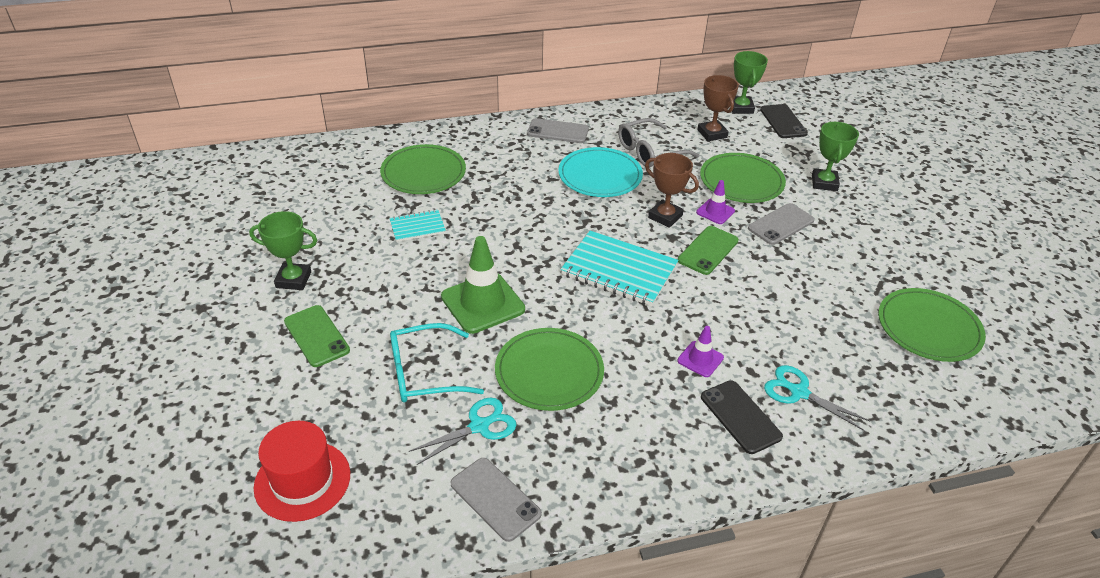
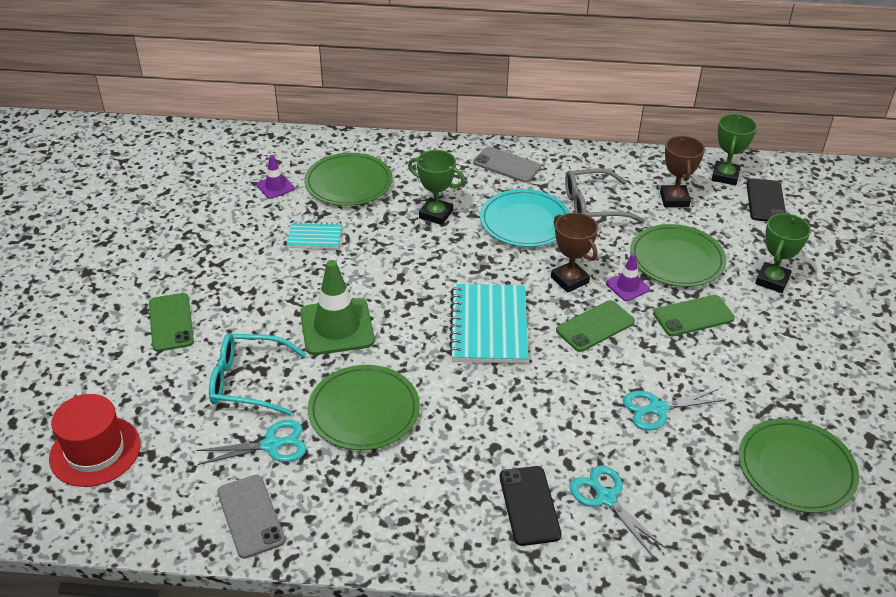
camera: 20 degrees right, 0 degrees up
(293, 280) = (177, 264): green trophy -> green trophy (436, 214)
(619, 271) = (489, 326): turquoise notebook -> turquoise notebook turned 45 degrees clockwise
(700, 359) = (521, 437): purple traffic cone -> purple traffic cone (275, 187)
(781, 224) = (693, 316): grey phone -> green phone
(797, 307) = (657, 409): none -> turquoise scissors

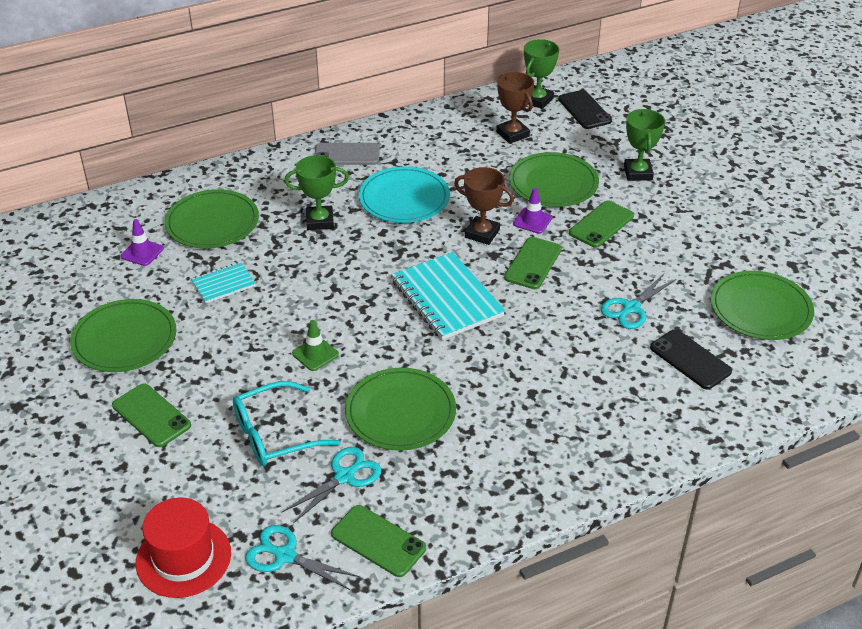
camera: 30 degrees left, 0 degrees up
(204, 251) = (124, 339): none -> green plate
(250, 516) = (378, 541): grey phone -> green phone
(337, 327) = (315, 354): green traffic cone -> green traffic cone, size x0.52
(529, 505) = (595, 424): black phone -> black phone (690, 359)
(593, 206) = (451, 164): grey glasses -> none
(606, 498) = (647, 392): turquoise scissors -> turquoise scissors (285, 556)
(725, 176) = (537, 100): green trophy -> green trophy turned 45 degrees clockwise

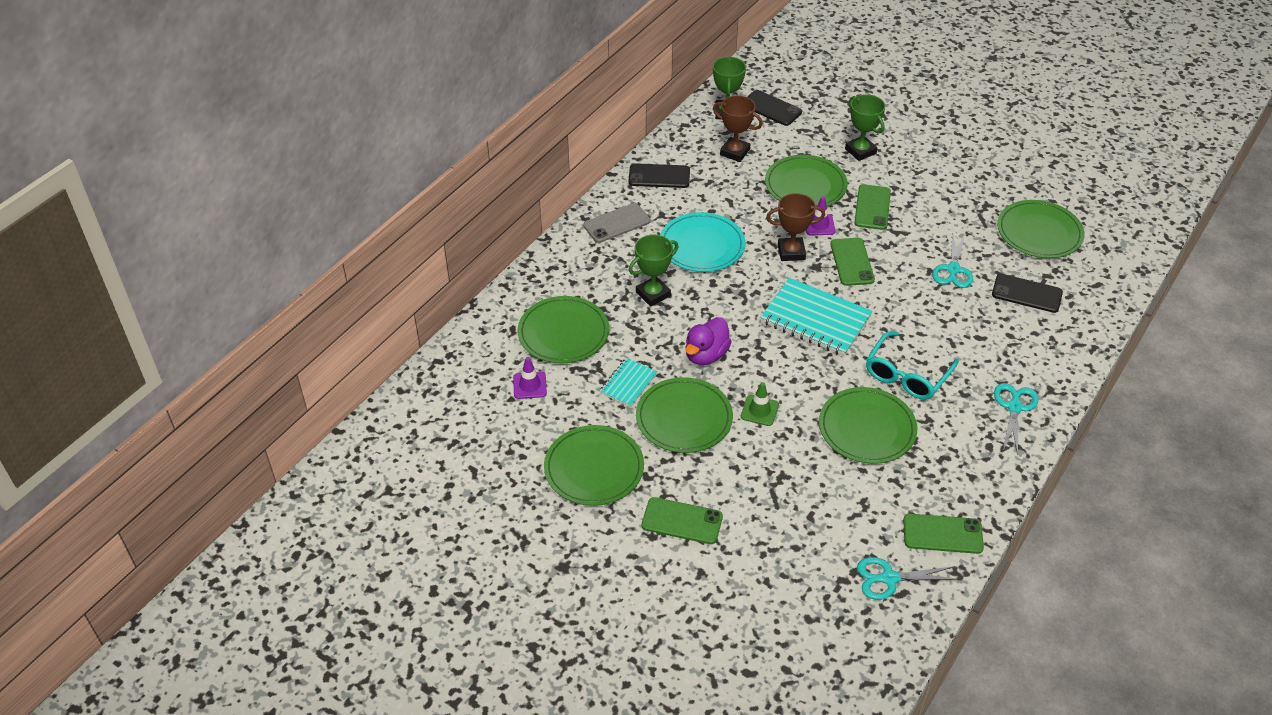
camera: 30 degrees left, 5 degrees up
(183, 558) = (819, 618): red hat -> none
(242, 332) = (684, 418): none -> green plate
(275, 434) = (792, 490): turquoise glasses -> turquoise glasses (907, 375)
(315, 288) = (706, 355): none -> purple duck
(344, 476) = (874, 498): turquoise scissors -> turquoise scissors (1014, 407)
(423, 130) = (659, 176): none -> black phone

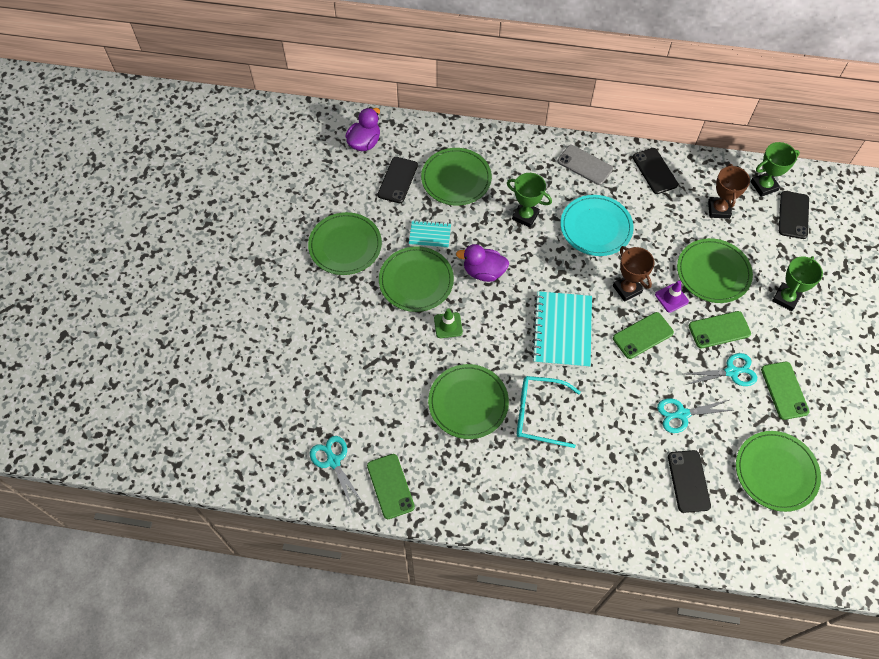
camera: 65 degrees right, 15 degrees up
(451, 397) = (364, 142): none -> purple duck
(530, 385) = (398, 180): purple traffic cone -> black phone
(682, 521) = (325, 314): green phone -> green phone (784, 390)
(1014, 407) = (547, 505): turquoise scissors -> turquoise scissors (731, 372)

